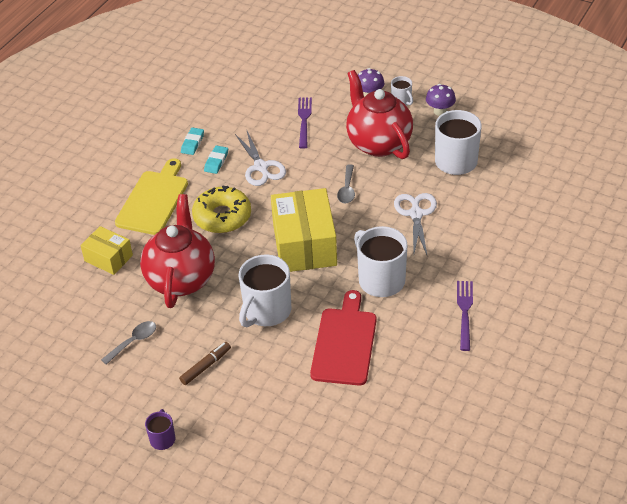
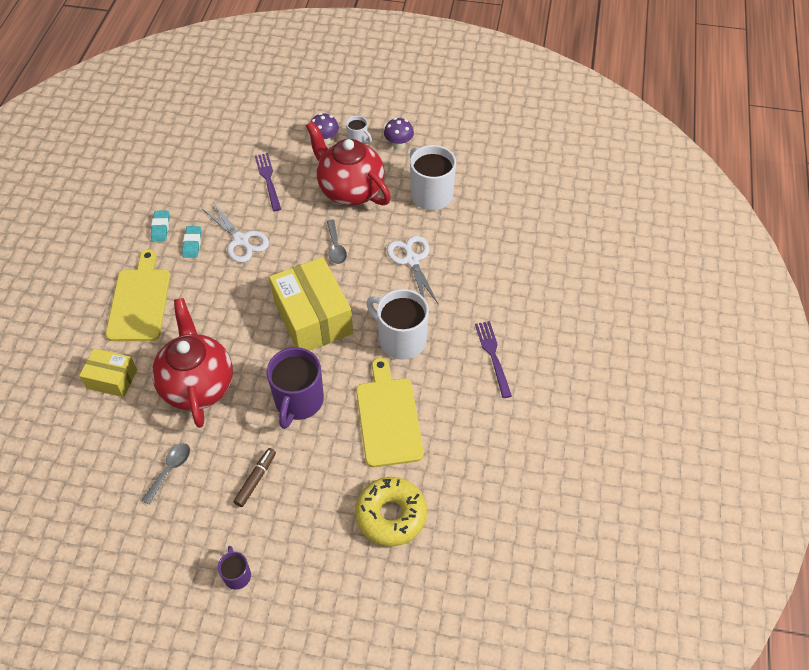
camera: 20 degrees left, 10 degrees up
(222, 216) = (218, 304): yellow donut -> yellow donut (391, 515)
(266, 311) = (298, 401): white mug -> purple mug
(344, 343) = (388, 417): red cutting board -> yellow cutting board

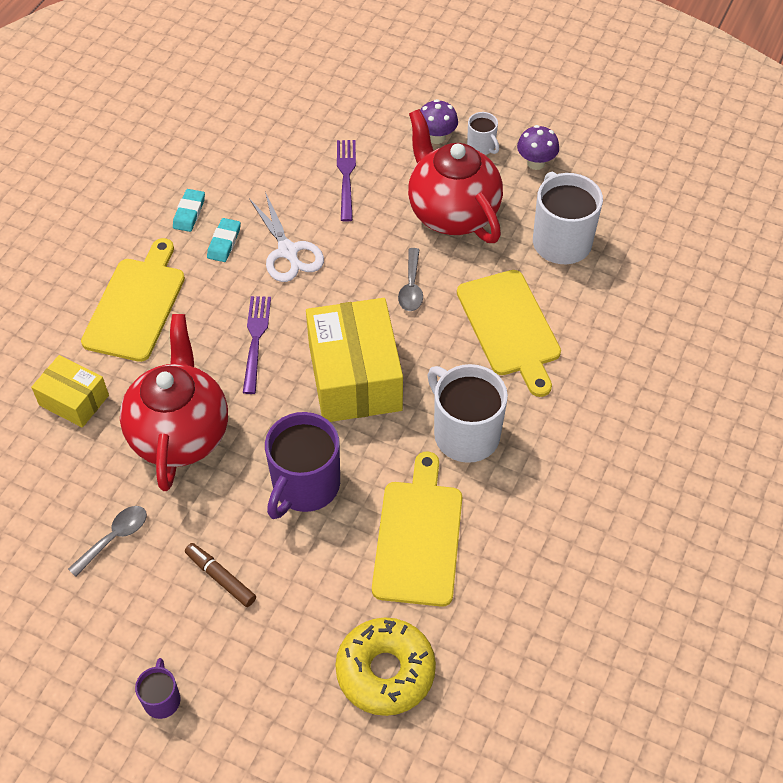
camera: 15 degrees right, 0 degrees up
(256, 479) = (220, 578): brown marker -> brown marker turned 90 degrees counterclockwise
(412, 260) = (510, 327): white scissors -> yellow cutting board
(492, 355) = (586, 485): purple fork -> purple fork (255, 339)

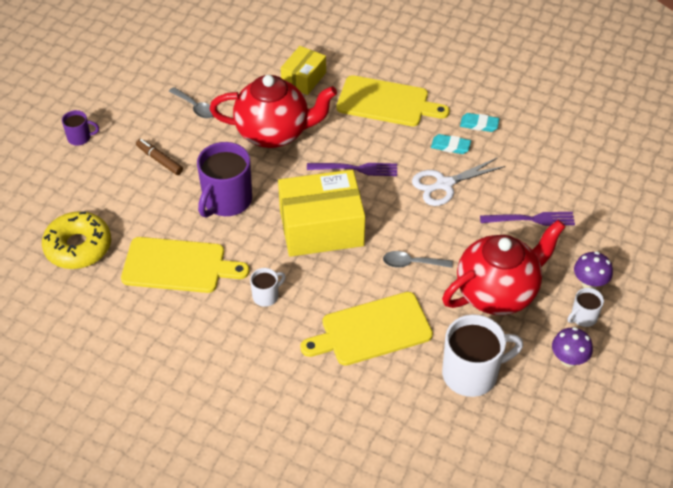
camera: 90 degrees right, 5 degrees down
(220, 578) = (159, 160): brown marker -> brown marker turned 90 degrees counterclockwise
(305, 486) = (226, 201): purple mug -> purple mug turned 90 degrees counterclockwise
(465, 433) = (266, 296): white mug -> white mug, size x0.50

